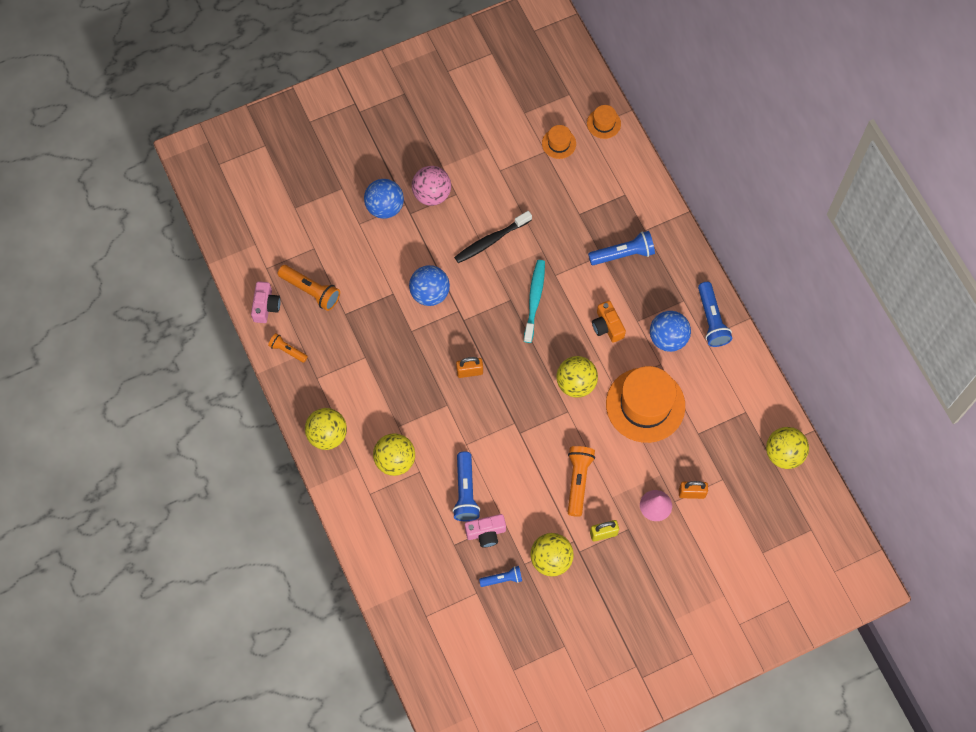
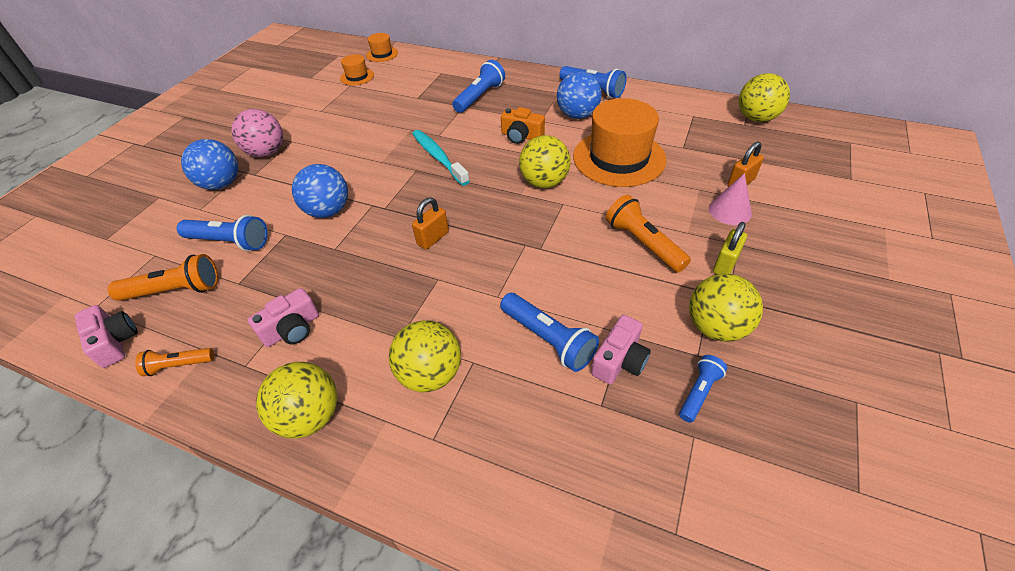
camera: 40 degrees left, 20 degrees down
(352, 374) = (292, 329): none -> pink camera
(359, 273) = (230, 242): none -> blue flashlight
(491, 240) = (355, 148): black toothbrush -> none

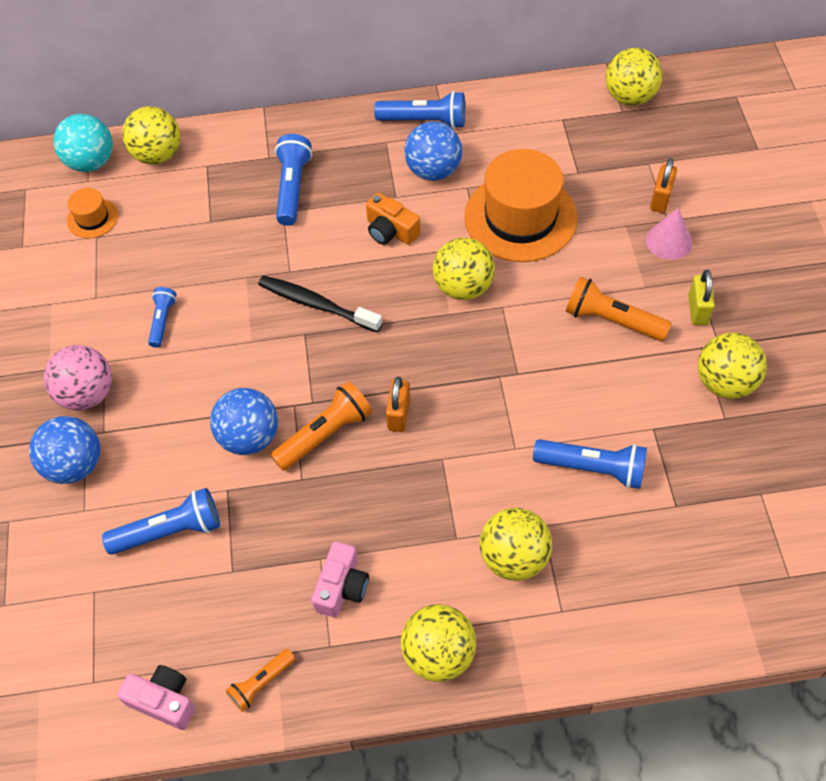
camera: 30 degrees left, 10 degrees up
(175, 290) = (168, 616): orange flashlight -> orange flashlight (325, 434)
(382, 54) = (91, 162): orange hat -> turquoise ball
(419, 61) = (158, 155): none -> yellow ball
(438, 157) = (316, 304): turquoise toothbrush -> black toothbrush
(521, 136) = (391, 231): orange camera -> orange camera turned 45 degrees clockwise
(619, 360) = (665, 457): pink camera -> none
(699, 392) = (744, 453): blue flashlight -> blue flashlight (163, 321)

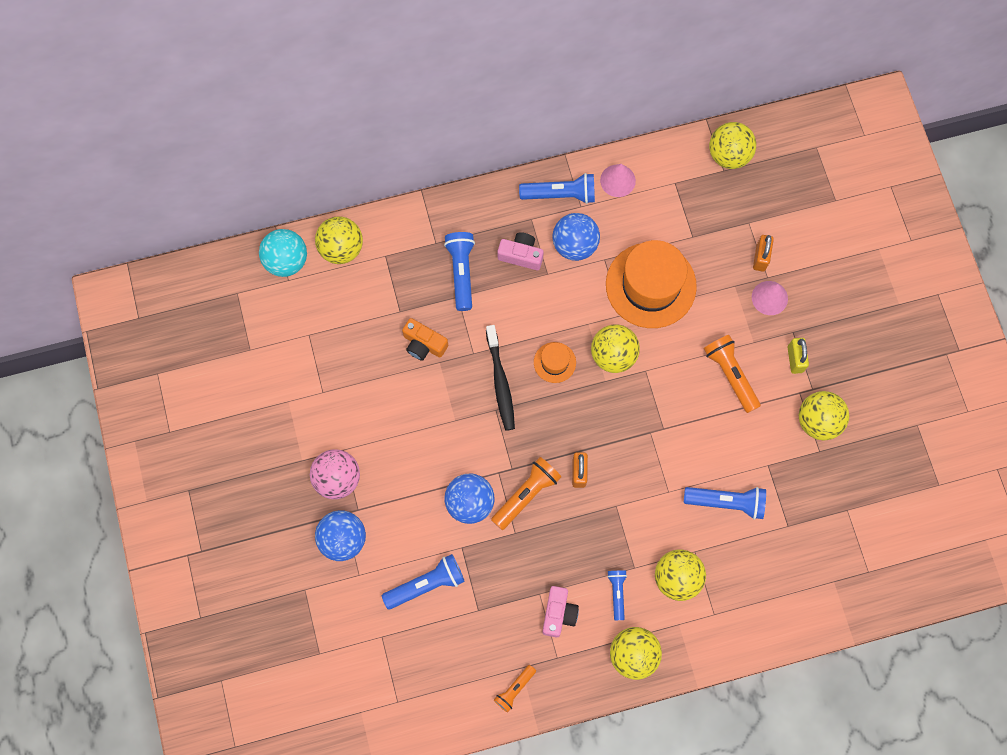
camera: 10 degrees left, 15 degrees up
(92, 218) = (301, 317): orange hat -> orange hat (554, 362)
(163, 321) = (381, 409): blue flashlight -> blue flashlight (617, 593)
(163, 700) = (449, 709): pink camera -> pink camera (521, 255)
(316, 304) = (500, 382): black toothbrush -> black toothbrush turned 120 degrees counterclockwise
(391, 231) = (548, 307): orange camera -> orange camera (424, 344)
(494, 112) = (617, 180): none -> pink cone
(612, 320) = (730, 375): orange flashlight -> orange flashlight turned 45 degrees clockwise

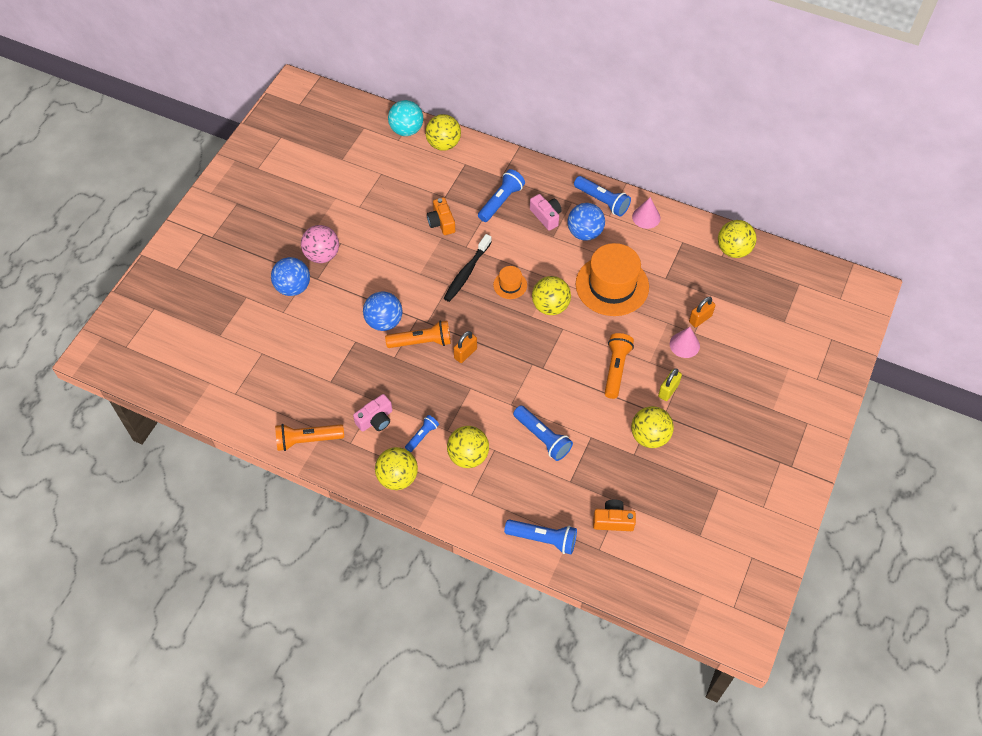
camera: 40 degrees right, 15 degrees down
(426, 584) = (315, 345): blue flashlight -> blue flashlight (543, 539)
(514, 689) = (307, 440): orange flashlight -> orange flashlight, size x1.65
(857, 533) = (613, 520): none -> orange camera

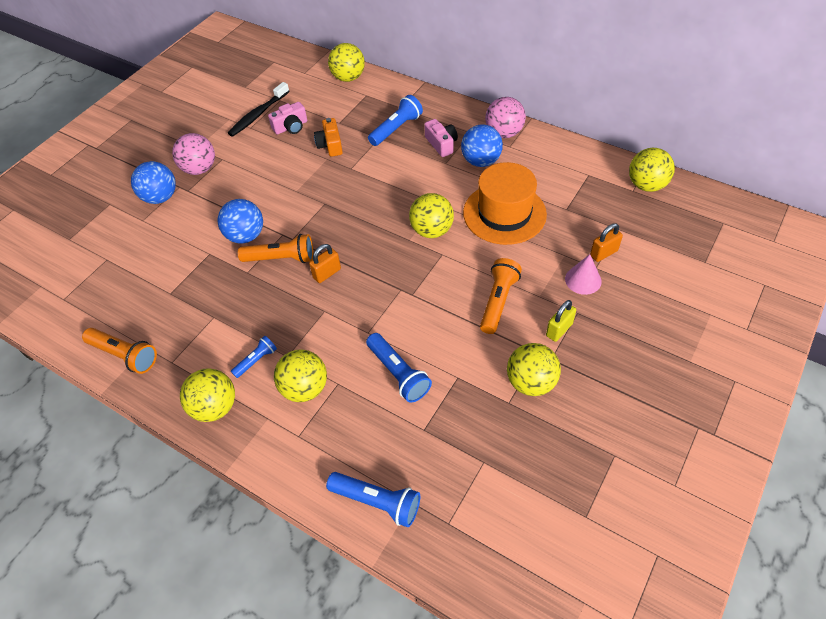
camera: 10 degrees right, 5 degrees down
(307, 440) = (124, 355): orange flashlight -> orange flashlight turned 150 degrees counterclockwise
(375, 419) = (208, 338): pink camera -> pink camera (291, 127)
(406, 130) = (314, 65): turquoise ball -> none
(466, 272) = (346, 192): black toothbrush -> black toothbrush (258, 115)
(510, 285) = (391, 207): orange hat -> none
(602, 201) = (504, 133): blue flashlight -> pink ball
(613, 520) = (472, 486): orange camera -> none
(646, 217) = (550, 149): pink cone -> none

